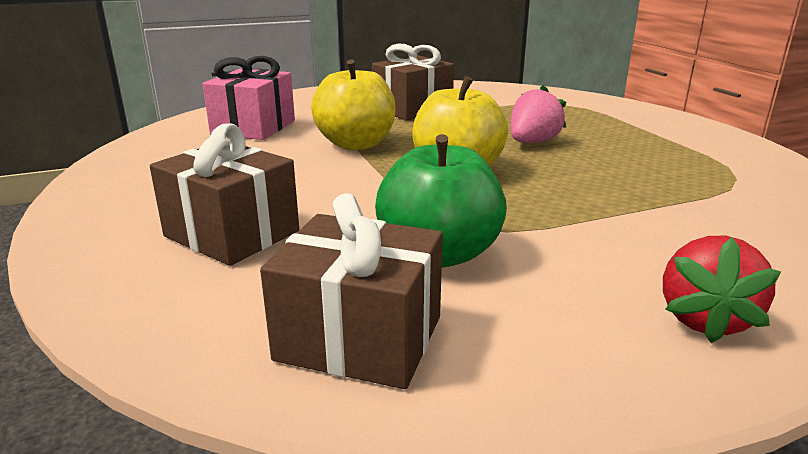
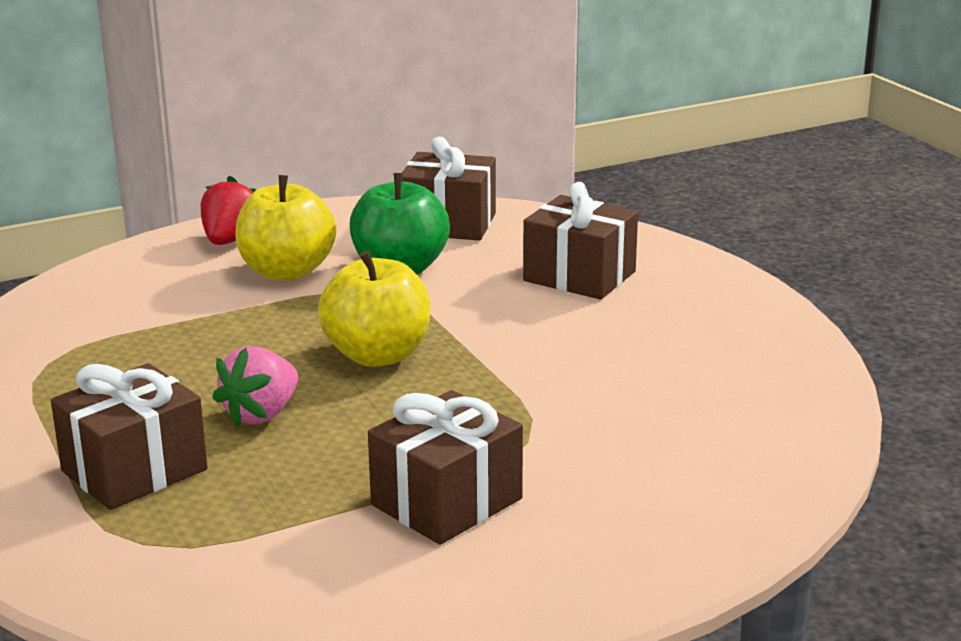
camera: 175 degrees right, 0 degrees up
(253, 127) = (694, 429): pink gift -> none
(356, 144) = (516, 397): yellow apple -> yellow apple (287, 271)
(593, 123) = (134, 470): none -> brown gift

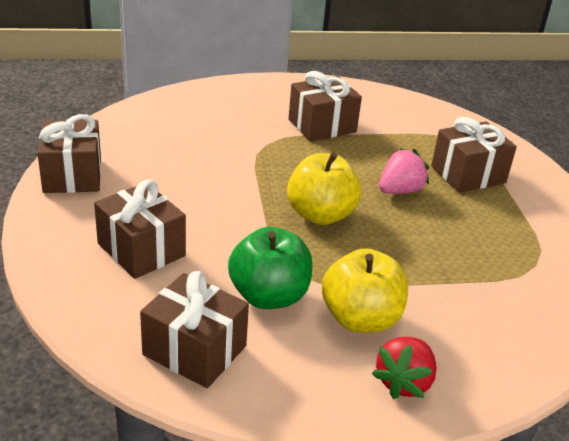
camera: 165 degrees left, 10 degrees up
(764, 327) = (73, 175): none -> brown gift

